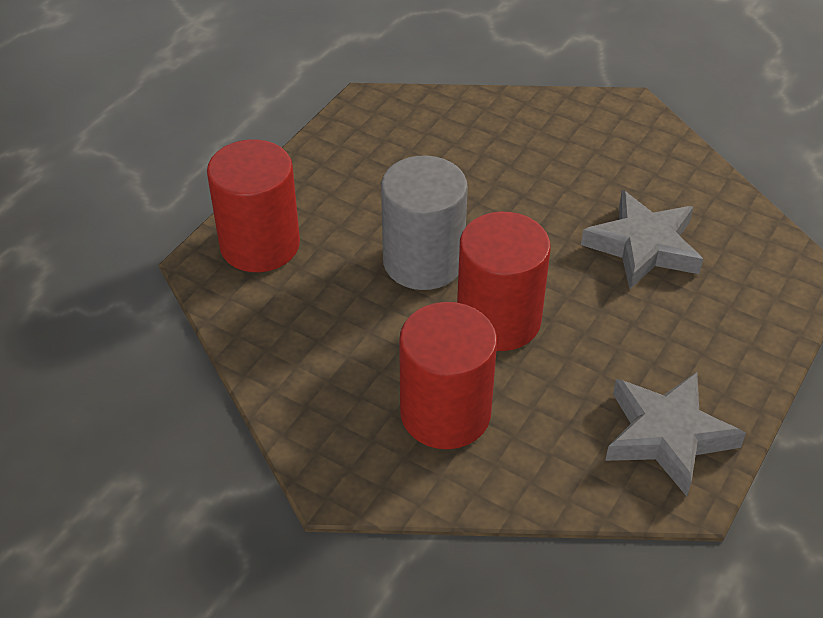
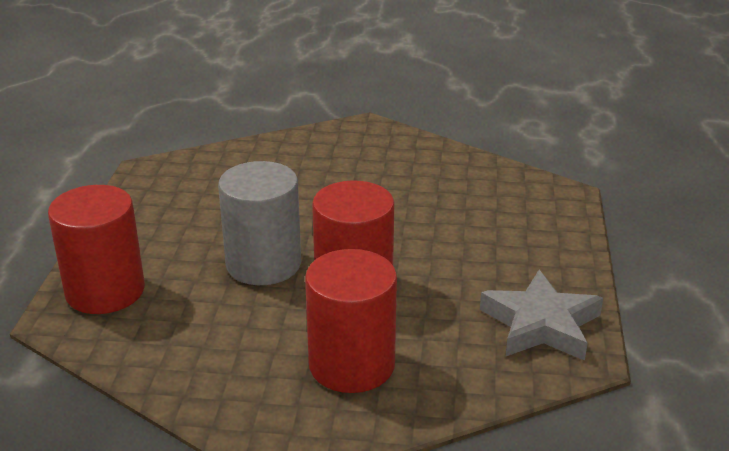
camera: 25 degrees left, 15 degrees down
(643, 246) = (436, 208): grey star -> none

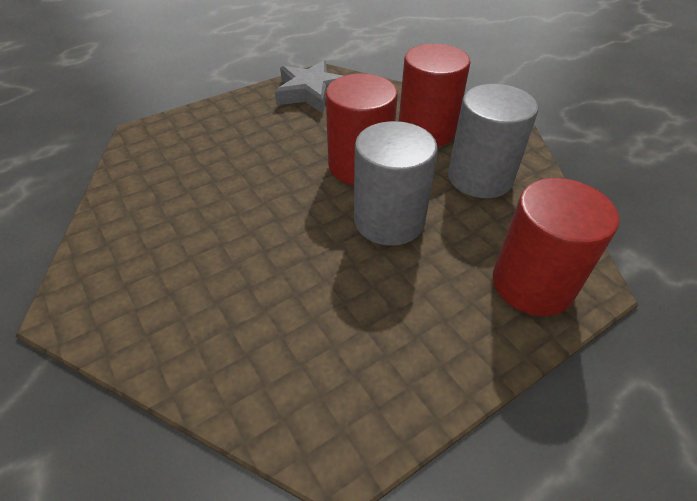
camera: 130 degrees left, 15 degrees up
(233, 348) = (480, 177): none -> grey cylinder

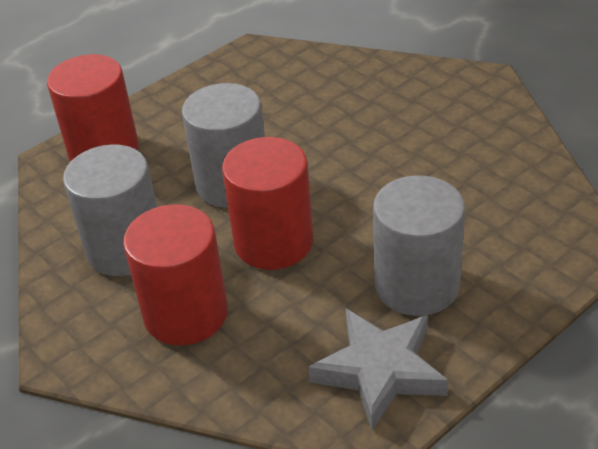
camera: 175 degrees right, 5 degrees down
(269, 126) = (417, 285): none -> grey cylinder

